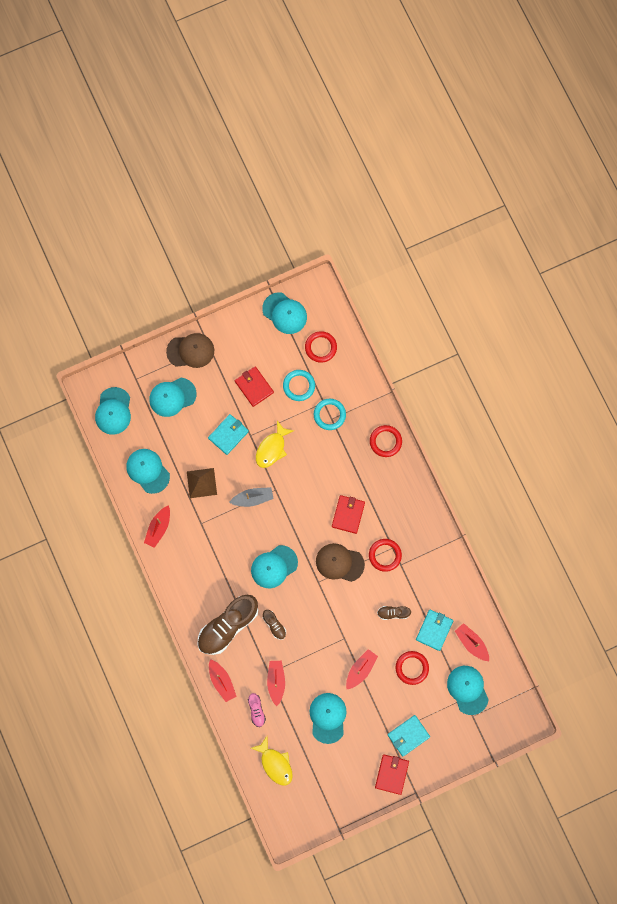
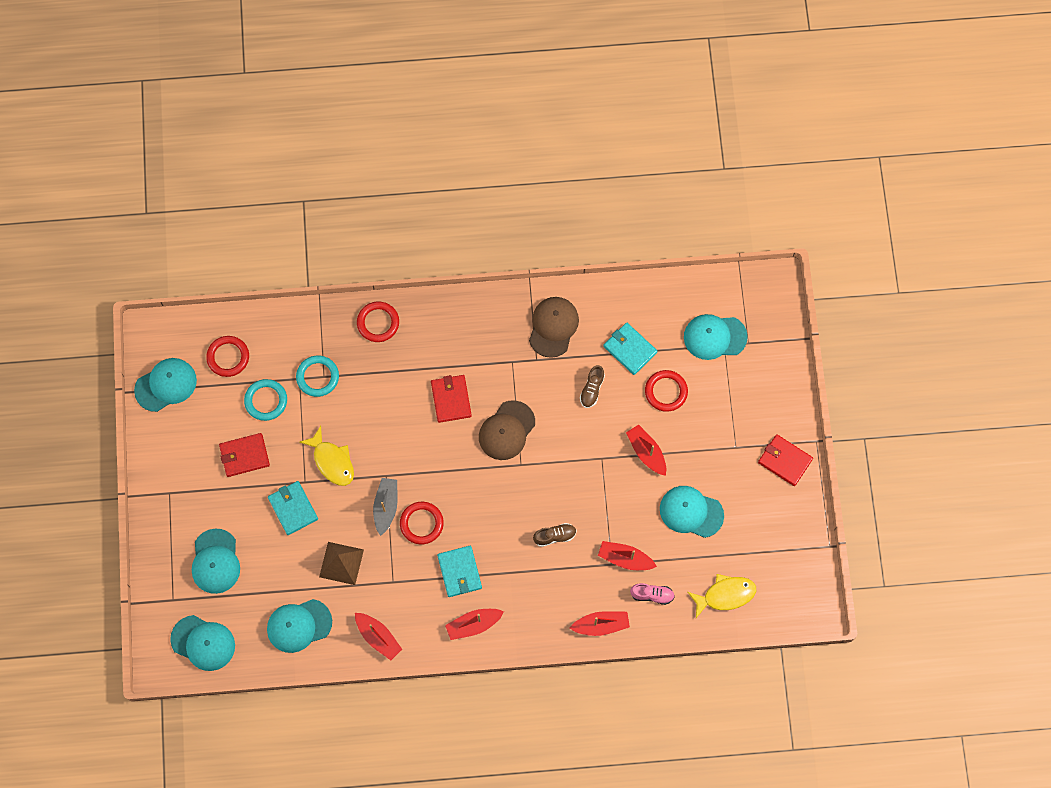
camera: 70 degrees left, 5 degrees down
(190, 351) = (165, 518): brown cap -> brown cap (553, 327)
(228, 626) = (535, 593): brown shoe -> none
(274, 566) = (482, 511): turquoise cap -> none
(348, 514) = (451, 399): red wallet -> red wallet turned 45 degrees clockwise
(385, 555) = (518, 374): red ring -> red ring (421, 523)
(408, 735) = (745, 425): turquoise wallet -> turquoise wallet (459, 572)
(471, 643) = (661, 312): red boat -> red boat (473, 624)

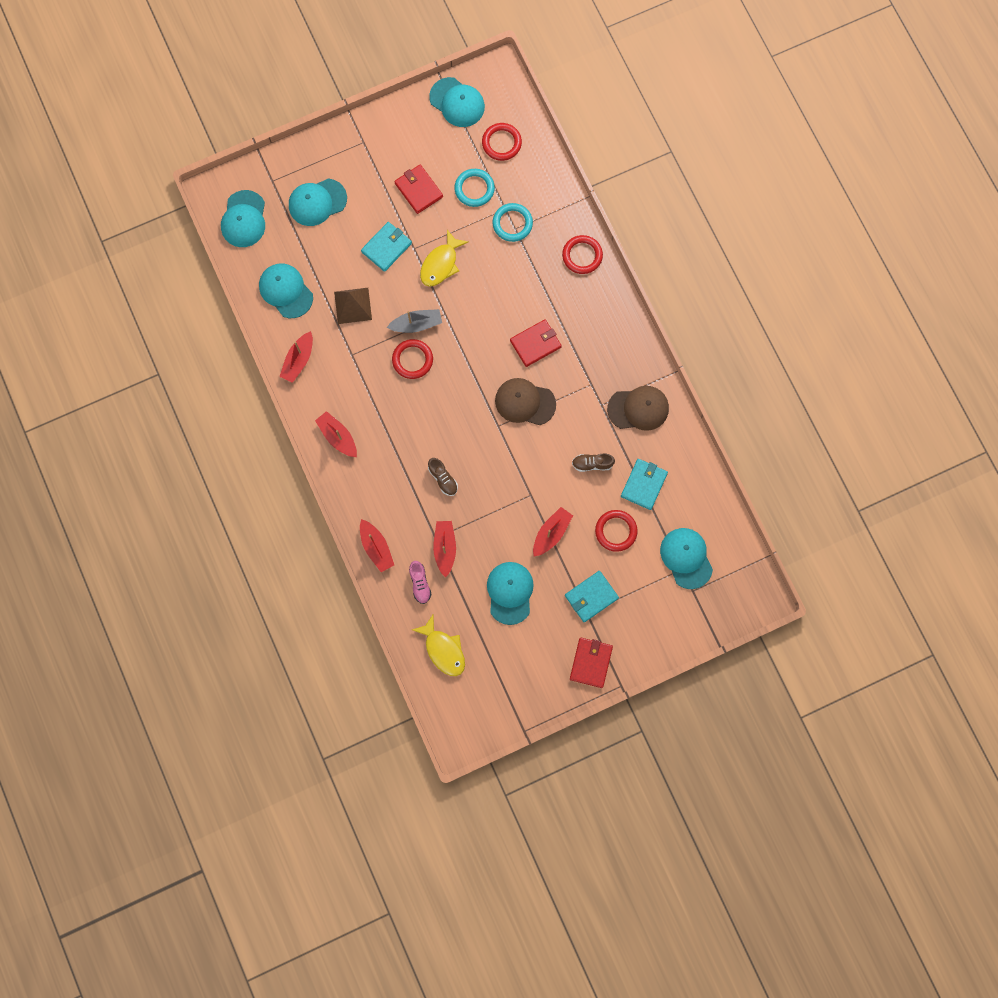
camera: 70 degrees right, 5 degrees up
(459, 572) = (380, 408): turquoise wallet -> turquoise wallet (591, 597)

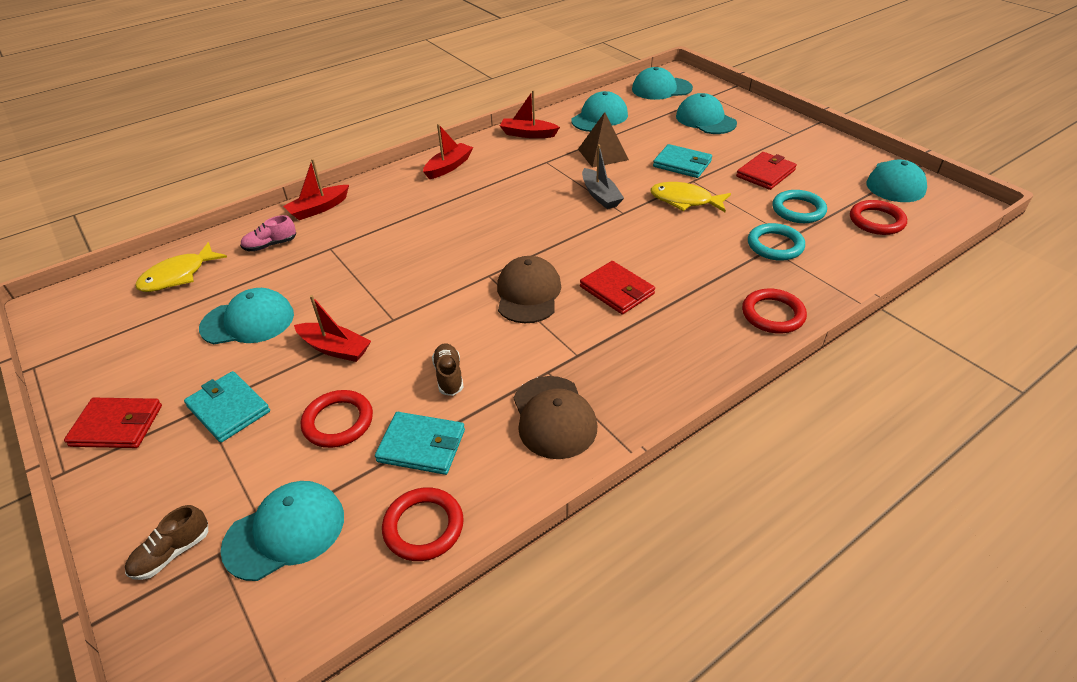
camera: 80 degrees right, 35 degrees down
(412, 360) = (555, 199): red ring -> red ring (423, 527)
(443, 479) = (408, 242): brown shoe -> brown shoe (172, 553)
(445, 548) = (316, 257): red boat -> none

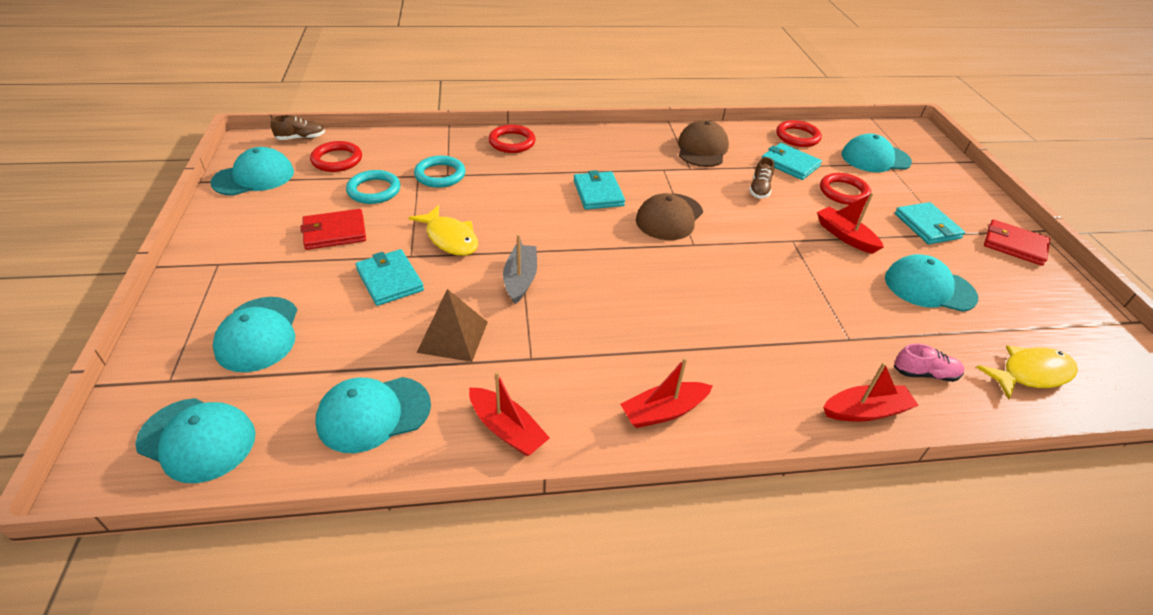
camera: 155 degrees left, 0 degrees up
(172, 553) = (940, 171): brown shoe -> brown shoe (301, 138)
(617, 290) = (598, 193): red wallet -> turquoise wallet

